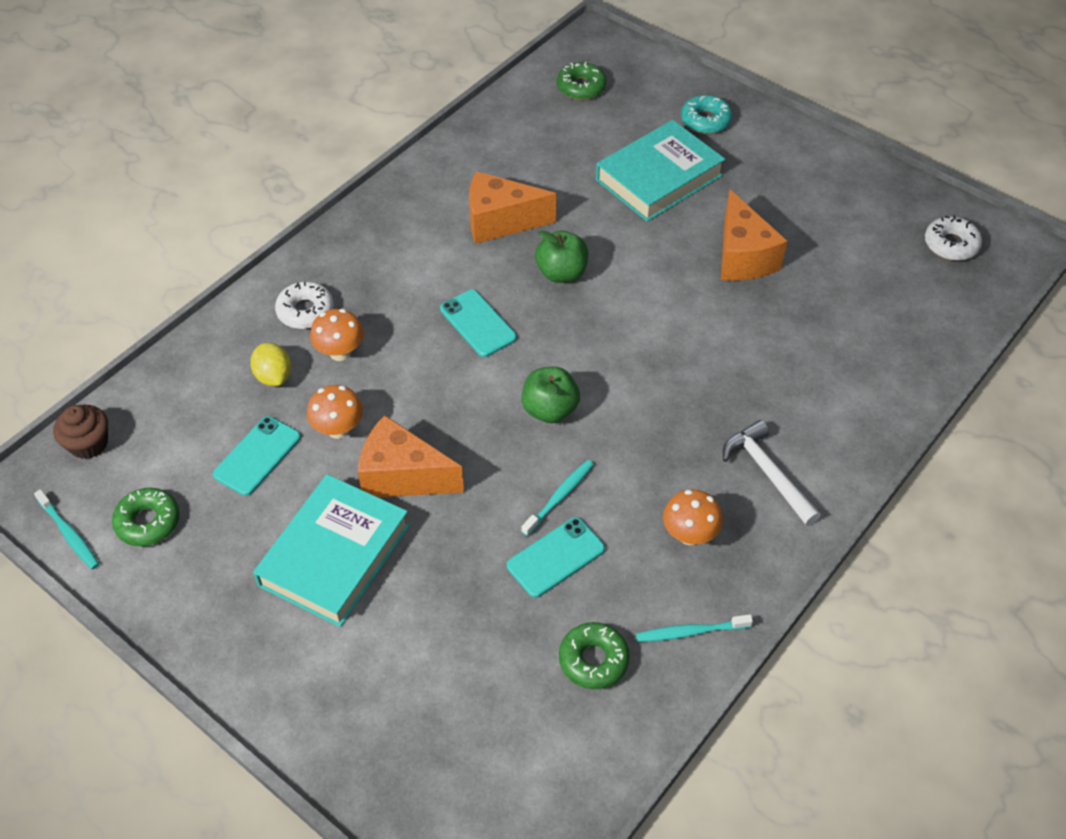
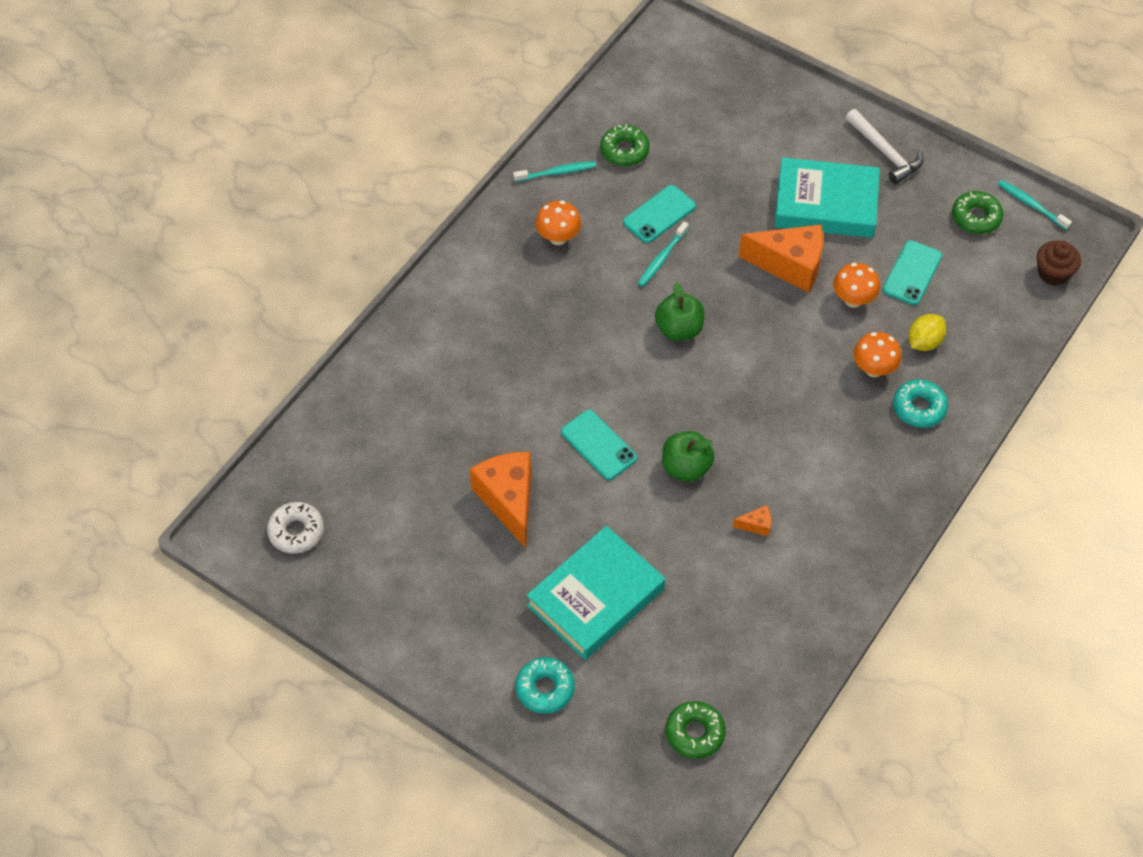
camera: 175 degrees right, 5 degrees up
(274, 376) = (924, 342): yellow lemon -> yellow lemon turned 75 degrees clockwise
(305, 311) = (919, 408): white donut -> turquoise donut
(334, 555) = (825, 204): turquoise book -> turquoise book turned 75 degrees clockwise
(478, 323) = (756, 407): turquoise phone -> turquoise phone (598, 445)
(500, 221) = (756, 525): orange cheese -> orange cheese, size x0.42
(767, 473) = (495, 289): white hammer -> white hammer (885, 152)

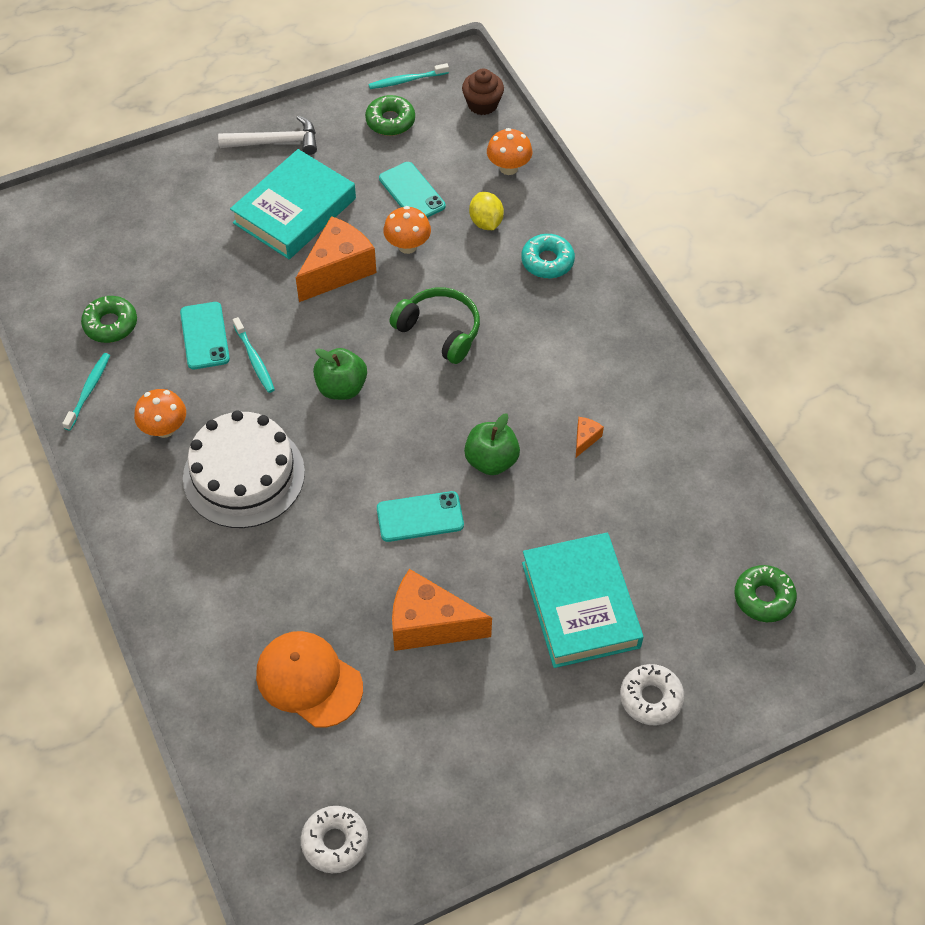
camera: 60 degrees left, 0 degrees up
(411, 446) = (309, 680): none -> orange cap
(545, 689) = (651, 698): turquoise donut -> white donut
(554, 309) = (244, 475): none -> white cake
(785, 367) = (439, 331): none -> green headphones
(874, 369) = (487, 270): orange mushroom -> orange mushroom (508, 168)

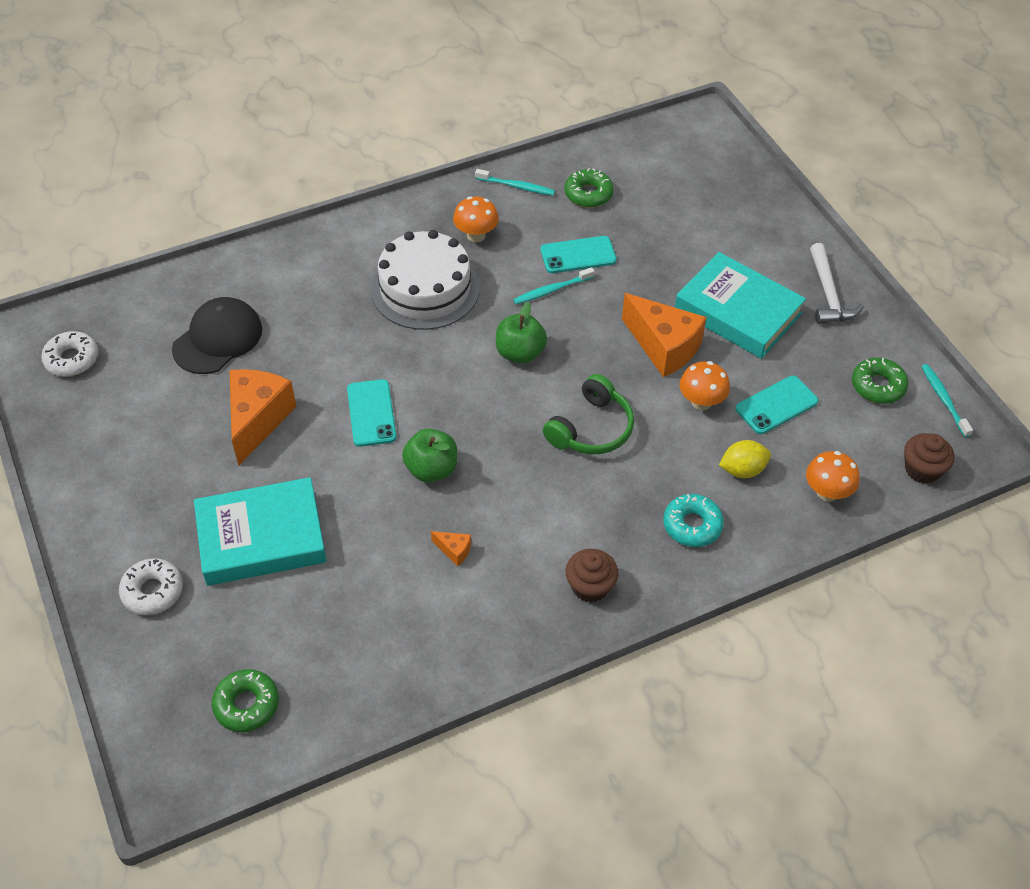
camera: 90 degrees right, 5 degrees down
(309, 680) = (218, 339): orange cap -> black cap
(616, 336) = (590, 586): none -> brown cupcake

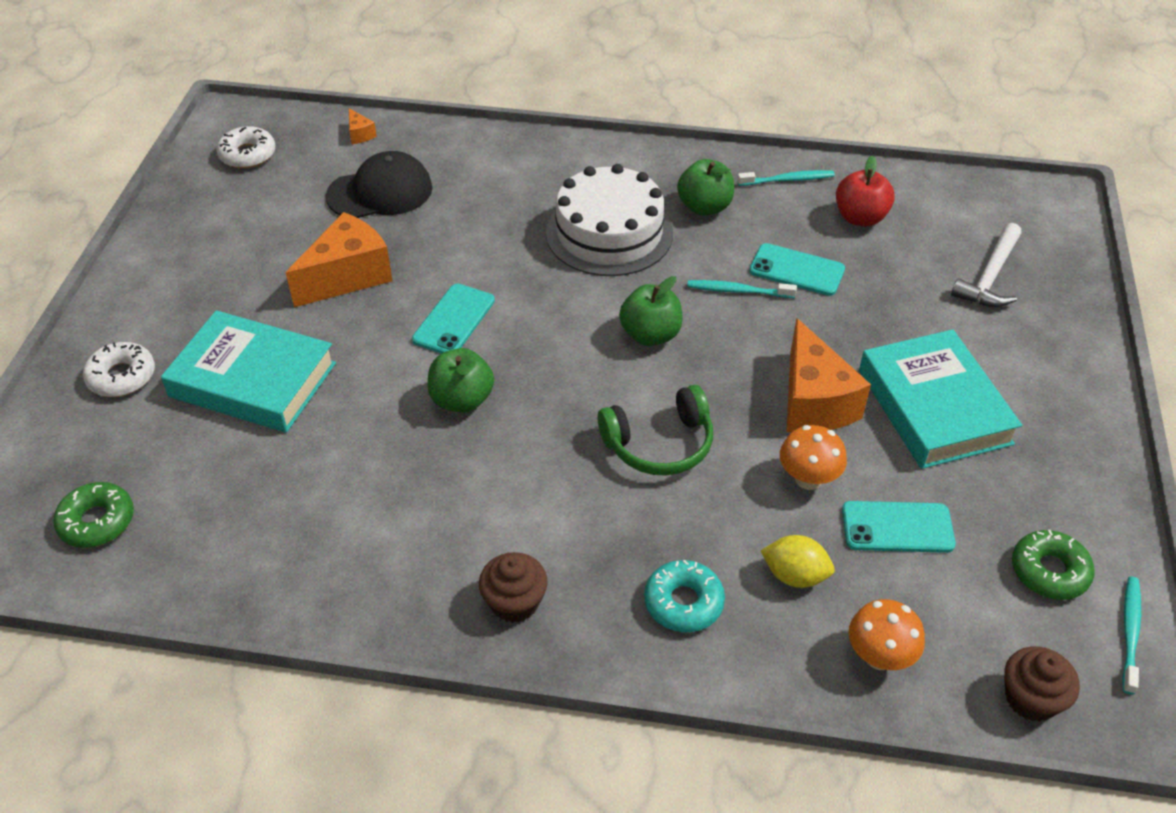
camera: 35 degrees right, 5 degrees down
(454, 551) = (412, 488): orange cheese -> orange cheese (360, 134)
(476, 235) = (704, 207): orange mushroom -> green apple
(516, 186) = (788, 180): turquoise toothbrush -> turquoise toothbrush turned 60 degrees counterclockwise
(588, 194) = (860, 218): green donut -> red apple
(828, 294) = (1067, 439): white hammer -> white hammer (990, 276)

